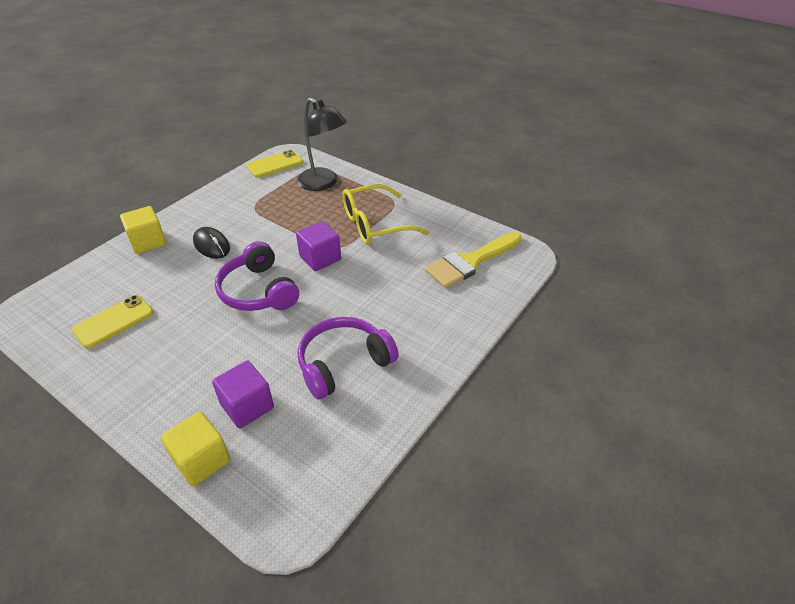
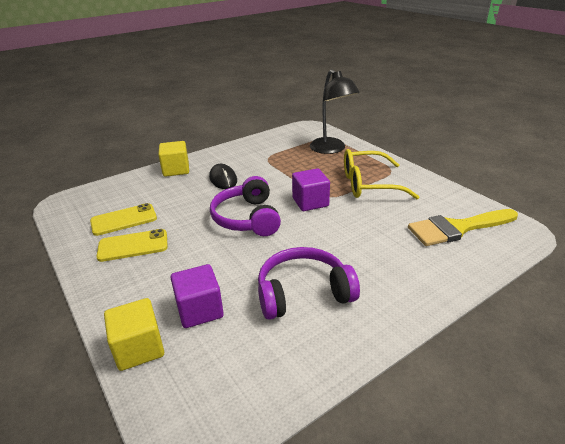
camera: 20 degrees right, 10 degrees down
(275, 164) = (295, 132): yellow phone -> yellow phone (133, 245)

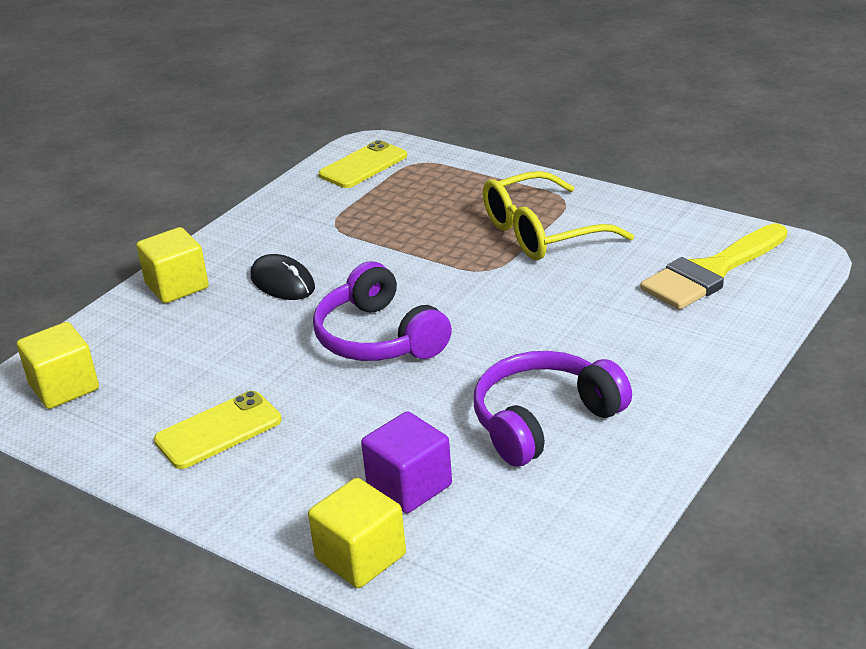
camera: 20 degrees left, 0 degrees up
(89, 204) = (64, 387): none -> yellow cube
(124, 220) = (160, 396): yellow phone -> yellow phone (363, 165)
(310, 202) = (465, 286): purple cube -> none
(331, 149) = (440, 182): black lamp -> none

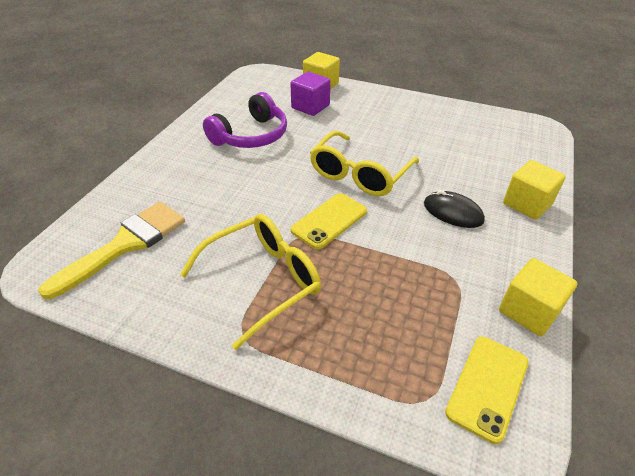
camera: 165 degrees right, 10 degrees up
(64, 387) = (518, 135): yellow cube -> yellow cube (528, 311)
(218, 430) = (415, 121): yellow phone -> yellow phone (329, 221)
(378, 338) = (359, 174): purple headphones -> yellow glasses

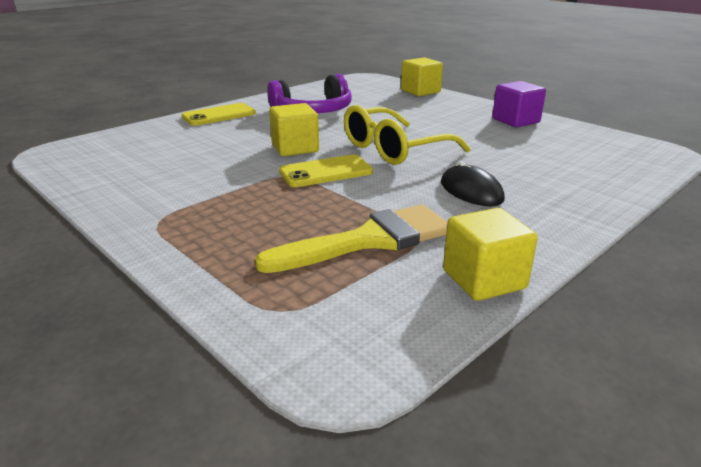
camera: 25 degrees right, 15 degrees down
(125, 244) = (130, 152): yellow brush -> yellow brush (369, 240)
(263, 280) = (217, 195): yellow glasses -> none
(310, 107) = (393, 102): purple cube -> purple cube (515, 121)
(487, 387) = (362, 321): yellow phone -> yellow phone (219, 115)
(527, 204) = (576, 202): yellow cube -> yellow cube (295, 148)

